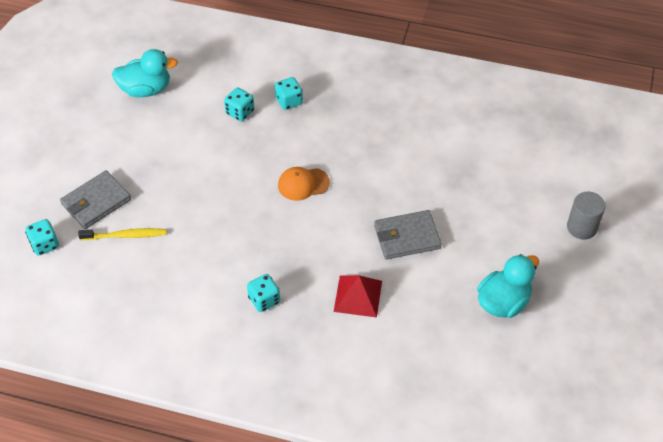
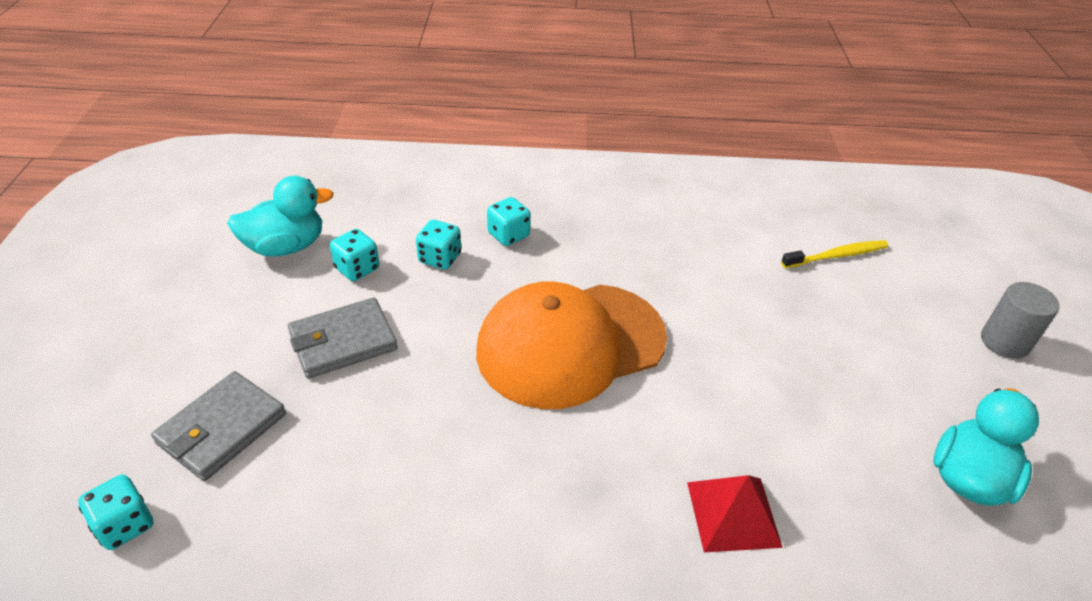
camera: 15 degrees left, 10 degrees down
(125, 235) = (284, 480): yellow toothbrush -> yellow toothbrush (837, 256)
(264, 300) = (572, 554): turquoise dice -> turquoise dice (357, 269)
(303, 184) = (570, 344): orange cap -> orange cap, size x2.32
(407, 237) = (765, 399): grey wallet -> grey wallet (343, 341)

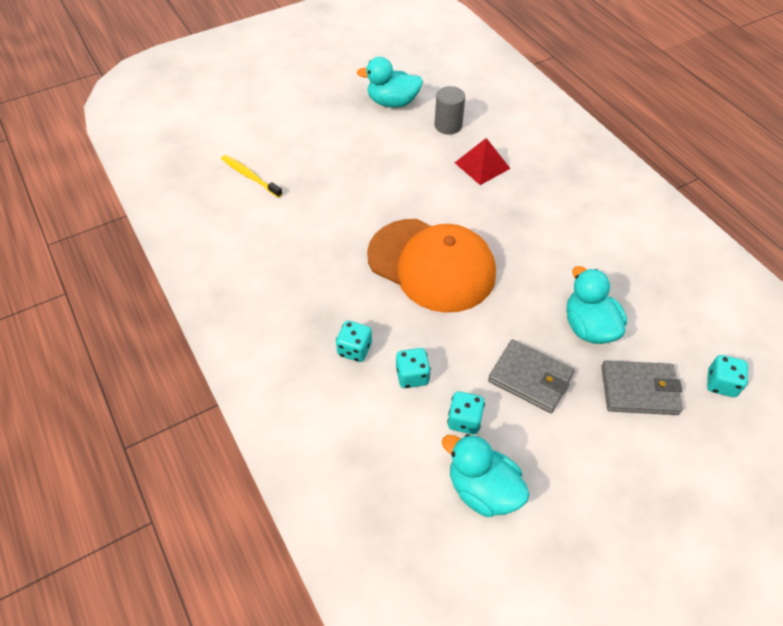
camera: 120 degrees left, 10 degrees up
(342, 441) = (589, 327): none -> turquoise duck
(1004, 342) = (283, 103): grey cylinder -> grey cylinder (448, 125)

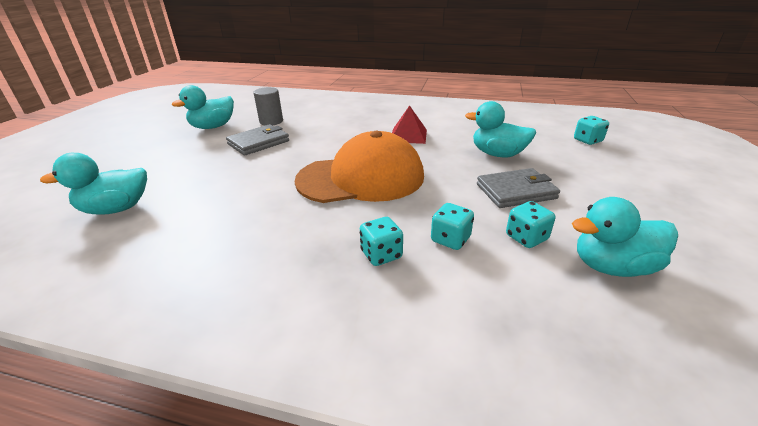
camera: 45 degrees left, 20 degrees down
(250, 176) = (116, 209): yellow toothbrush -> turquoise duck
(482, 165) = (321, 126): red pyramid -> red pyramid (408, 135)
(639, 390) = (568, 162): grey wallet -> grey wallet (258, 142)

